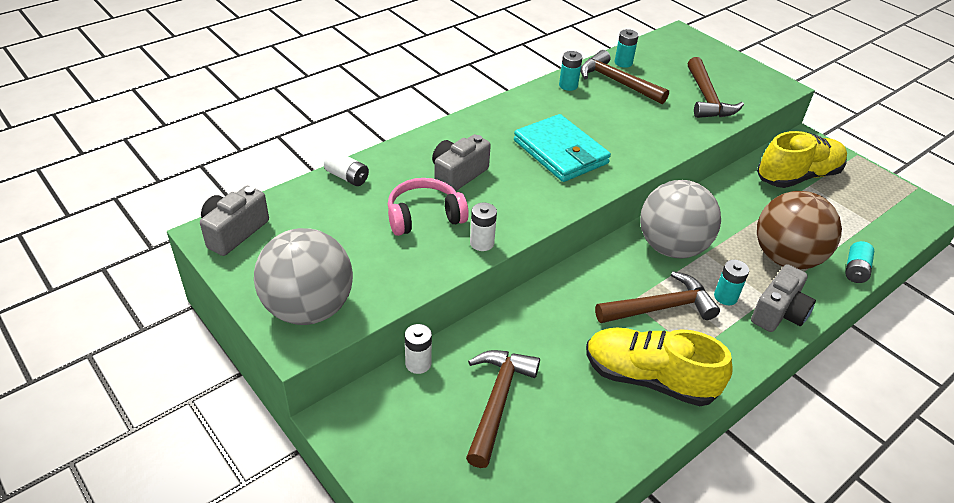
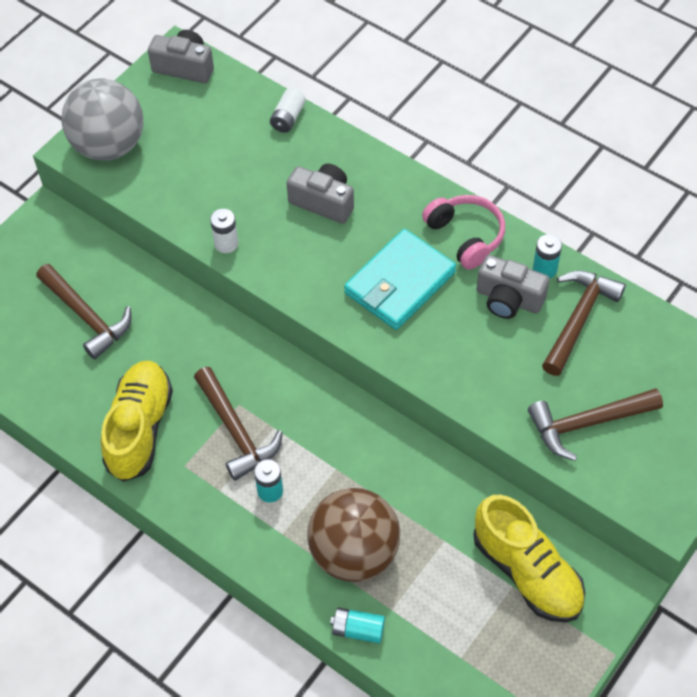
camera: 80 degrees right, 15 degrees up
(418, 363) = (114, 251): white battery -> none
(424, 216) = (249, 191): pink headphones -> pink headphones (466, 236)
(497, 402) = (86, 316): brown hammer -> brown hammer turned 45 degrees clockwise
(623, 63) = (632, 320): turquoise battery -> none
(671, 247) = (333, 434): grey ball -> none
(778, 313) = (260, 543): grey camera -> grey camera (508, 299)

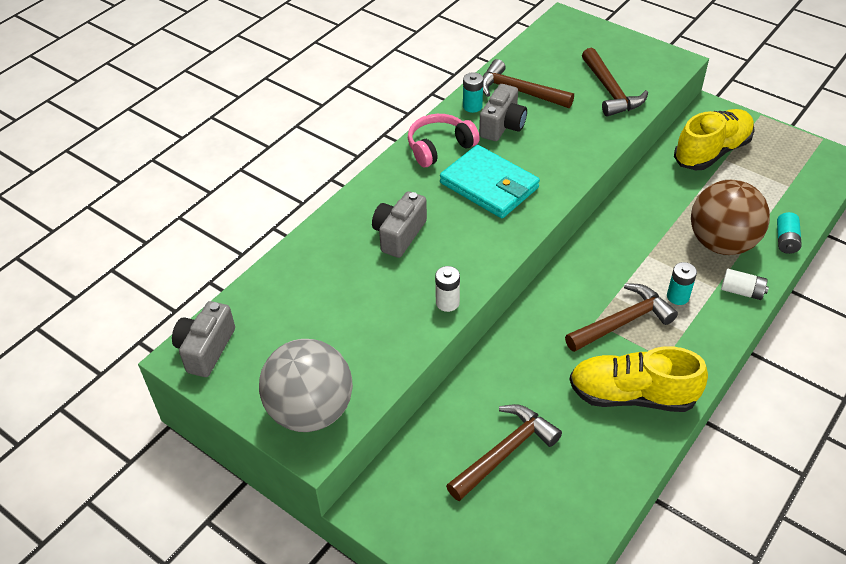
camera: 90 degrees left, 10 degrees down
(288, 118) = (292, 262): white battery -> white battery (742, 291)

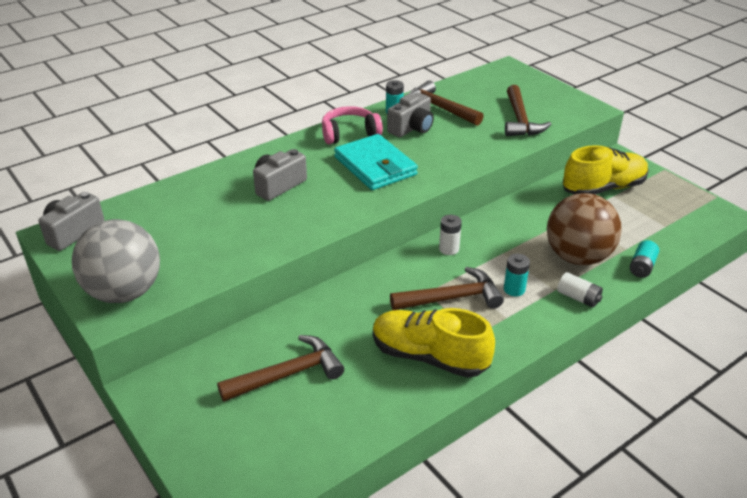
camera: 15 degrees right, 10 degrees down
(447, 302) = (288, 240): white battery -> white battery (449, 249)

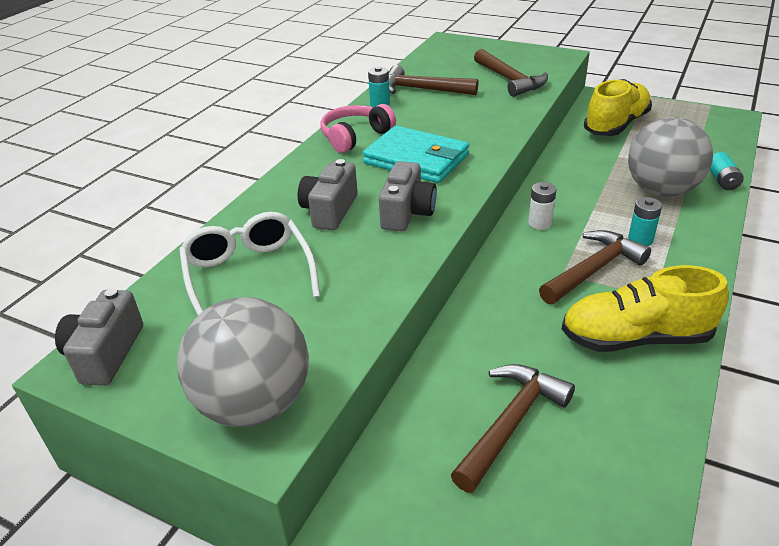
camera: 25 degrees left, 0 degrees up
(189, 212) = (248, 274): none -> white glasses
(411, 128) = (414, 114): grey camera -> grey camera (407, 213)
(577, 257) = (661, 190): brown ball -> grey ball
(578, 298) = (703, 226): white battery -> none

